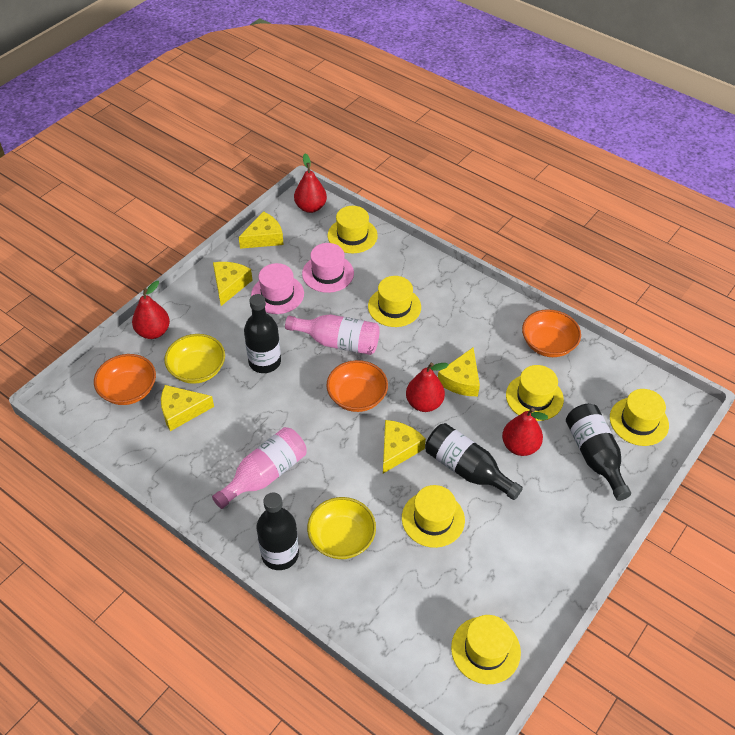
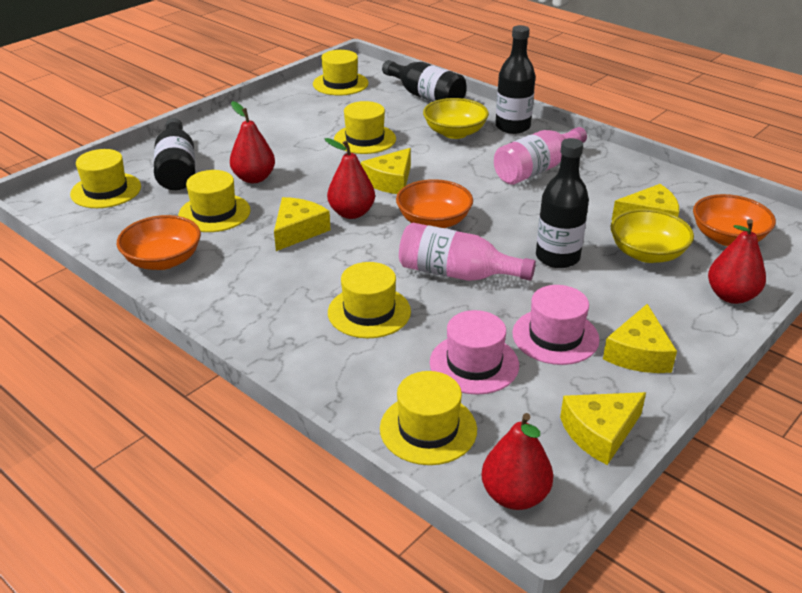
camera: 175 degrees left, 15 degrees down
(467, 469) = (319, 165): black bottle -> black bottle (426, 96)

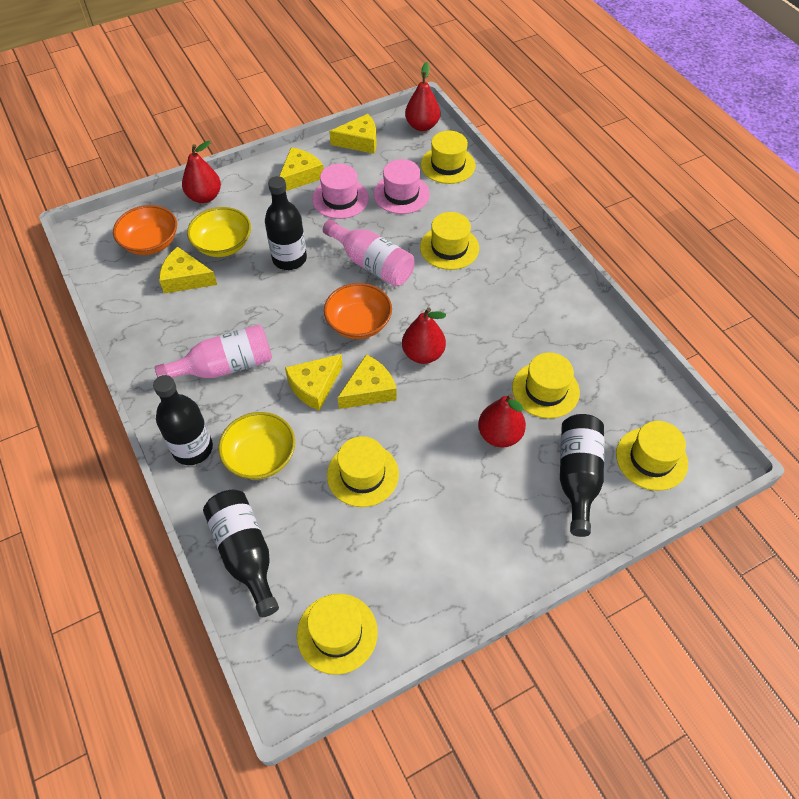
camera: 160 degrees left, 20 degrees up
(163, 260) = (593, 340): orange bowl -> none
(298, 231) = (476, 344): yellow cheese -> yellow cheese (314, 386)

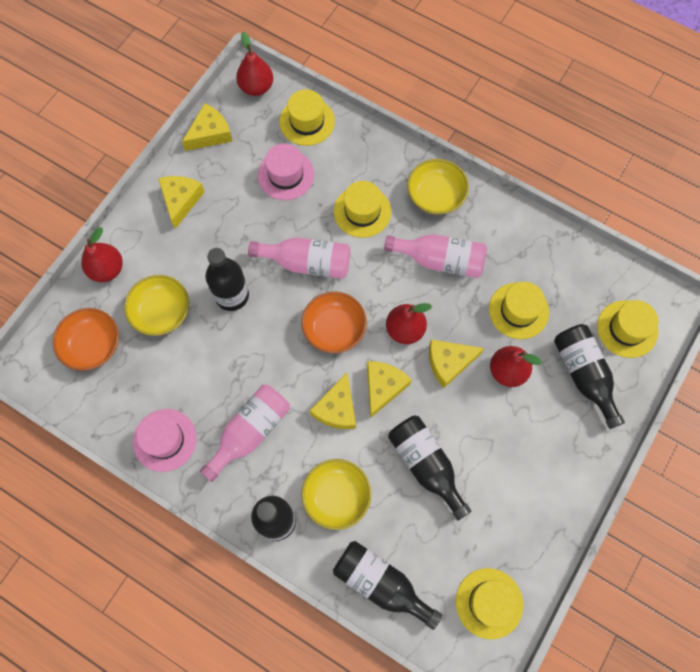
camera: 30 degrees left, 15 degrees up
(185, 278) = (152, 365): yellow cheese -> yellow cheese (449, 362)
(340, 199) = (234, 207): pink hat -> pink hat (164, 440)
(362, 474) = (426, 465): yellow hat -> black bottle
(495, 315) = (440, 260): none -> pink bottle
(526, 264) = (435, 196): none -> yellow bowl

